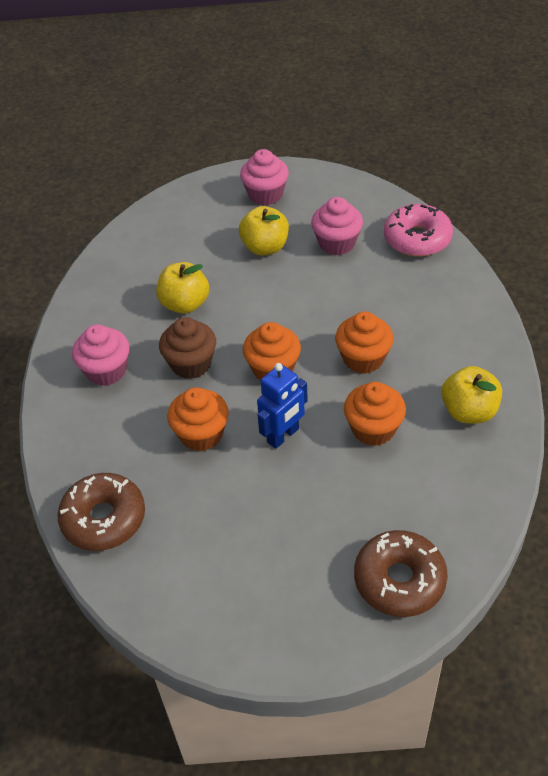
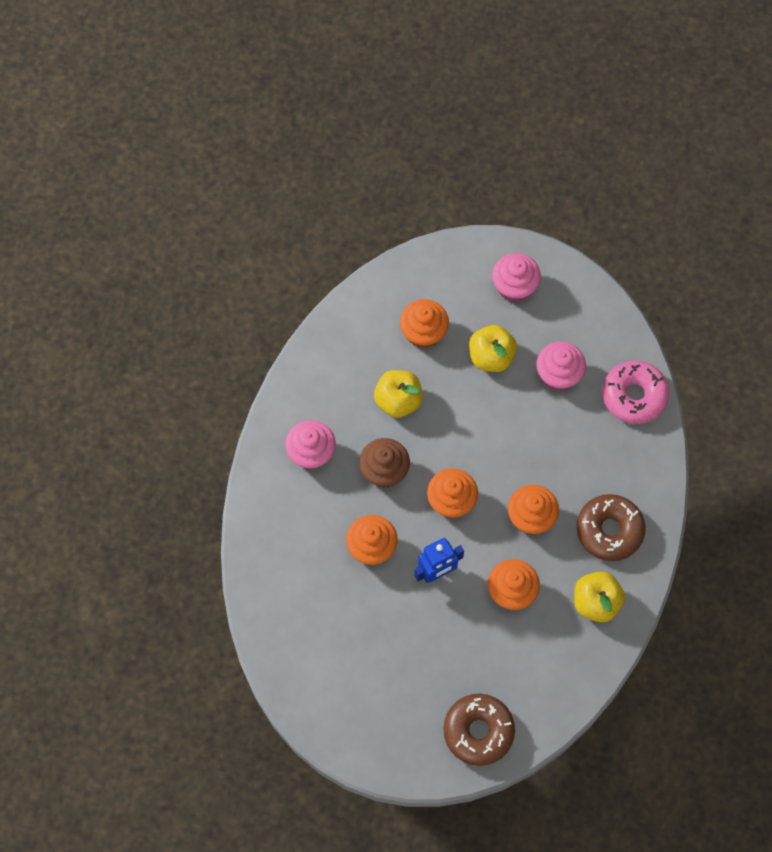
camera: 15 degrees right, 20 degrees up
(104, 519) = (275, 600): brown donut -> brown donut (609, 530)
(191, 247) = (423, 333): none -> orange cupcake

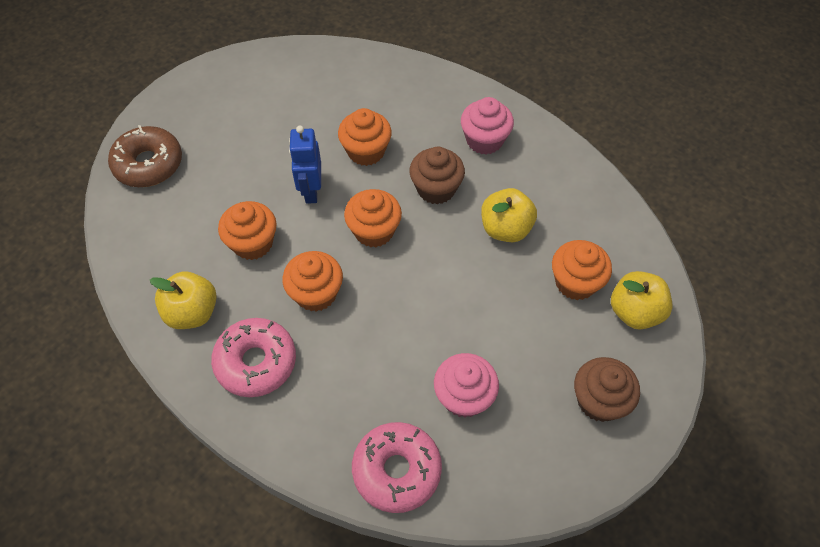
camera: 115 degrees right, 10 degrees down
(491, 357) = (518, 336): yellow apple -> yellow apple (635, 312)
(514, 287) = (599, 400): pink cupcake -> brown cupcake
(609, 530) = (256, 362): brown donut -> pink donut

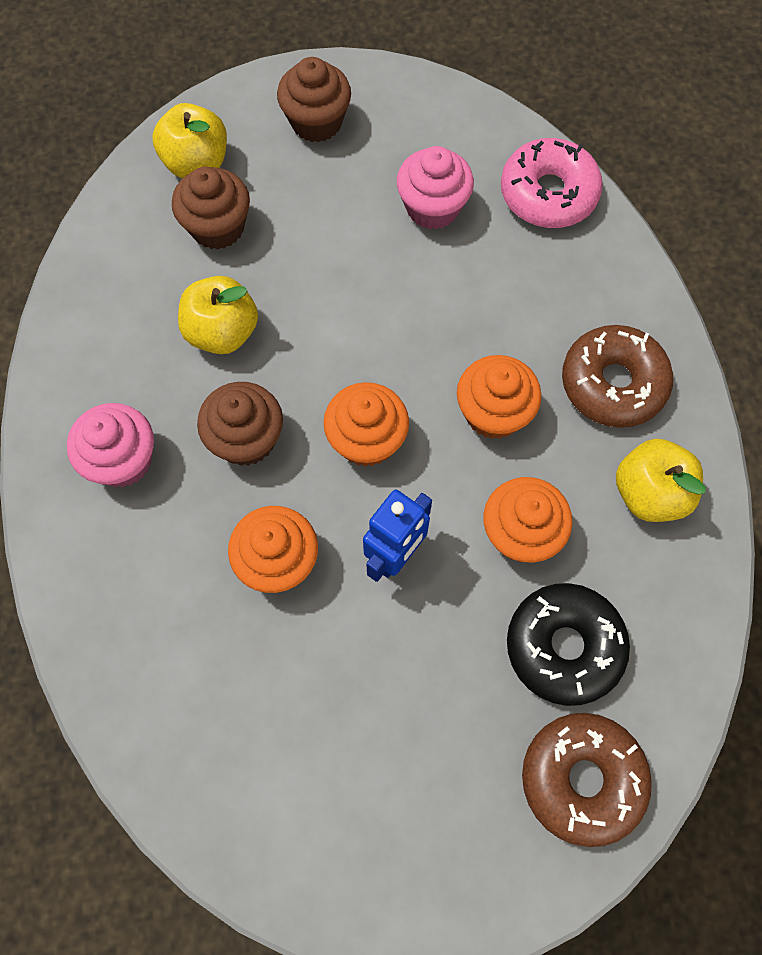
camera: 140 degrees left, 10 degrees up
(193, 208) = (564, 646): none -> black donut
(256, 362) = (613, 383): pink donut -> brown donut
(575, 282) = (217, 227): orange cupcake -> brown cupcake

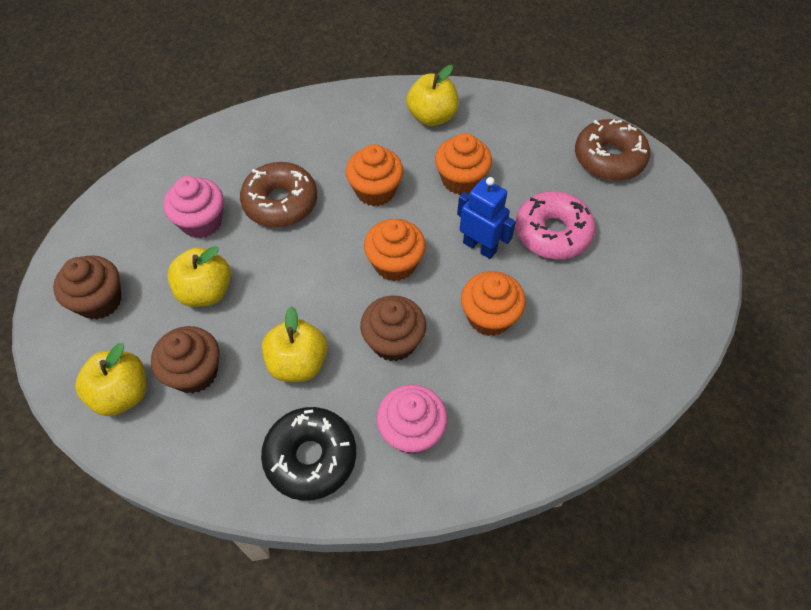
camera: 90 degrees left, 10 degrees down
(327, 225) = (206, 291): none -> yellow apple
(548, 194) = (201, 154): pink donut -> pink donut (552, 232)
(564, 646) = (532, 162): black donut -> black donut (310, 457)
(613, 383) = (356, 128): brown donut -> brown donut (280, 202)

